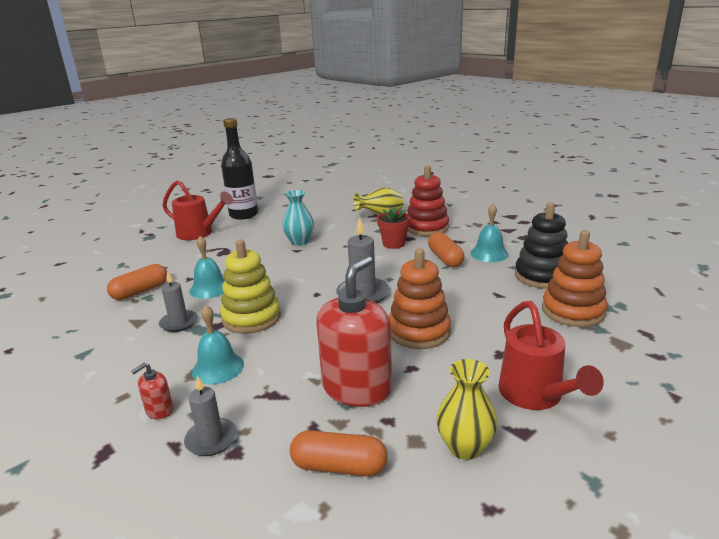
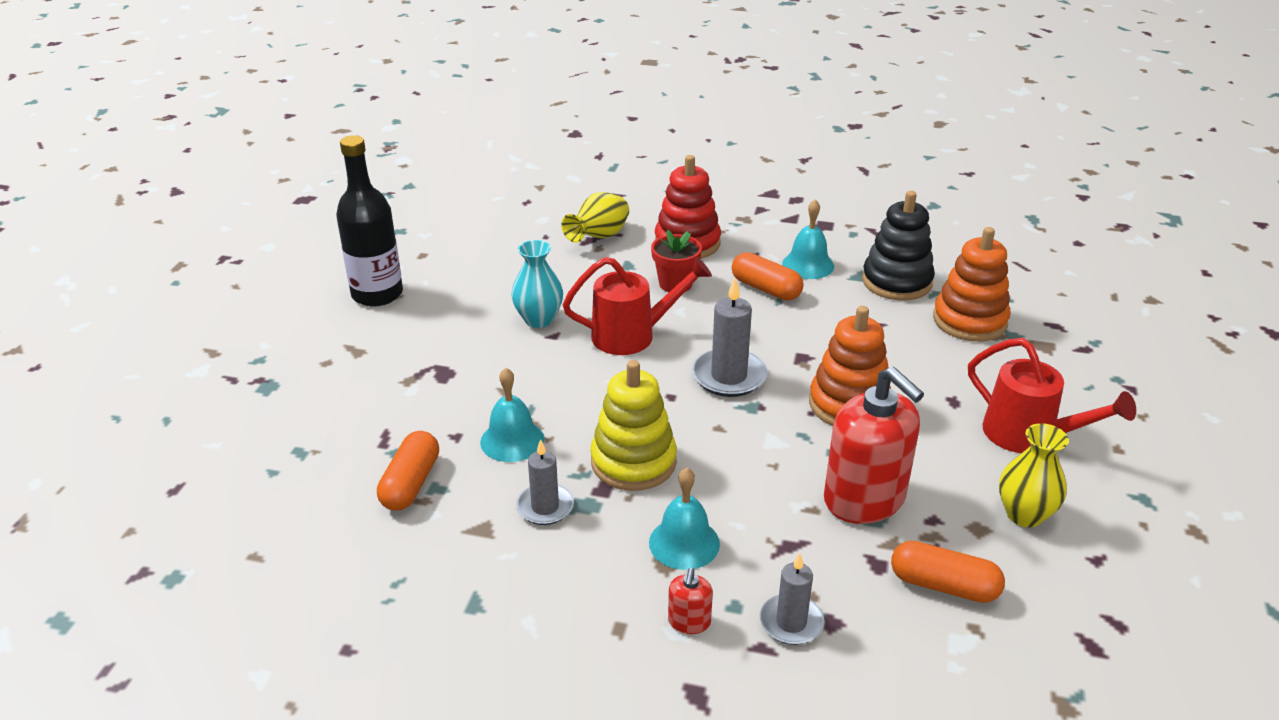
camera: 35 degrees left, 10 degrees up
(199, 233) = (352, 353): red watering can -> red watering can (633, 335)
(339, 466) = (943, 585): orange capsule -> orange capsule turned 45 degrees clockwise
(357, 388) = (864, 499): red soap dispenser -> red soap dispenser turned 150 degrees clockwise

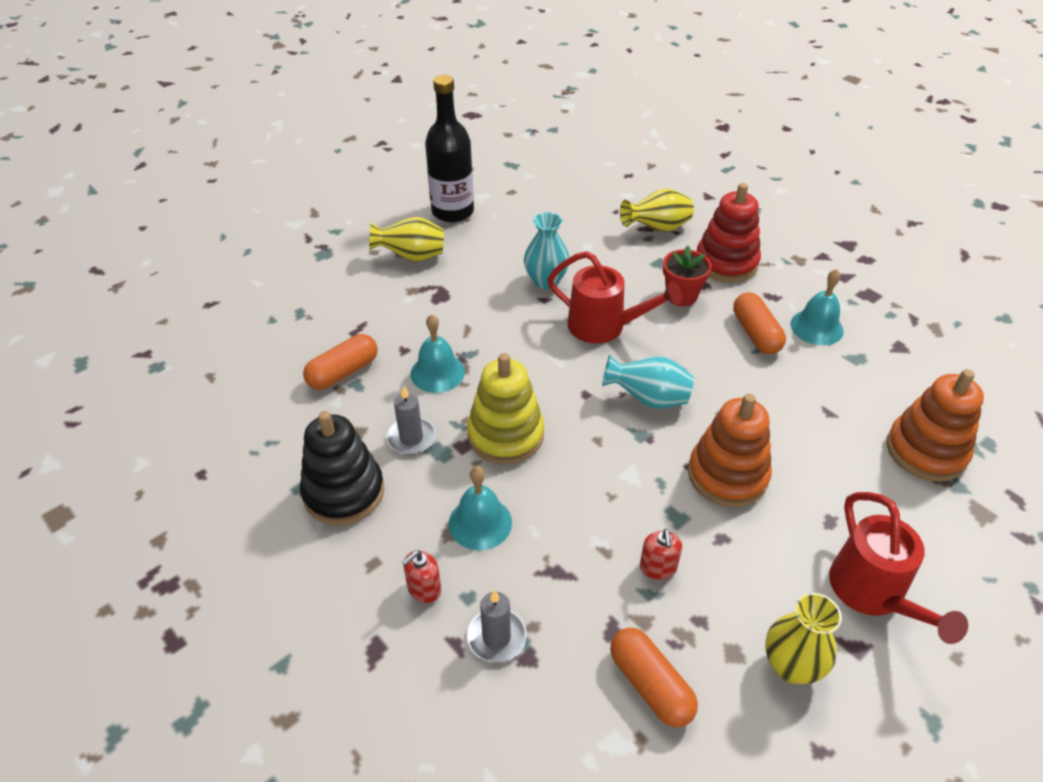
camera: 35 degrees right, 10 degrees up
(375, 351) = (411, 257): none -> yellow vase
(729, 376) = (648, 399): grey candle -> turquoise vase
(864, 499) = (658, 568): red soap dispenser -> red soap dispenser, size x0.43
(896, 282) = (888, 380): black stacking toy -> black stacking toy (344, 492)

